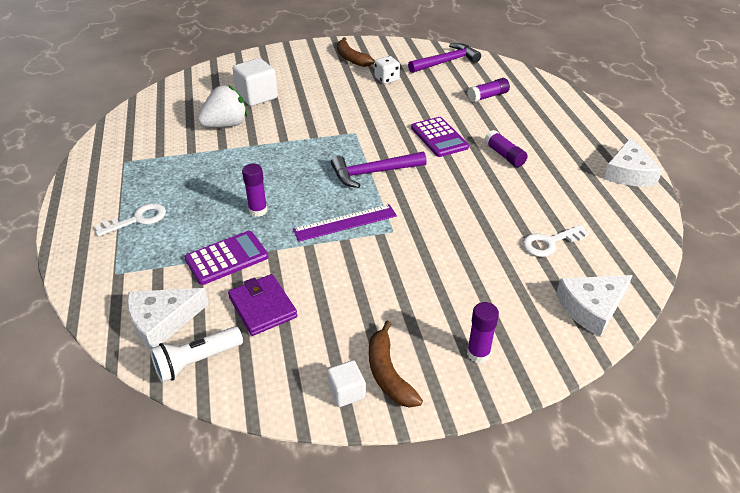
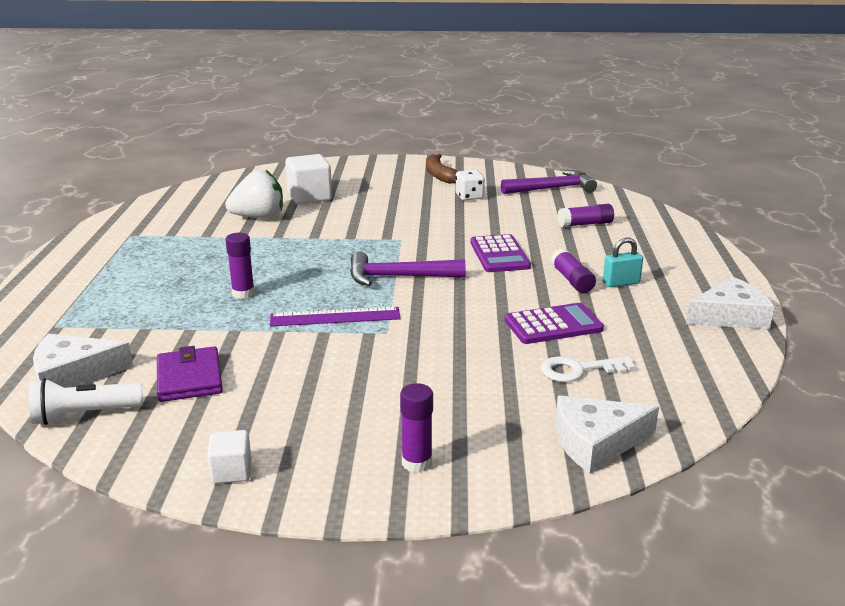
camera: 15 degrees right, 15 degrees down
(137, 219) = (109, 284): white key -> none
(227, 258) = (180, 330): purple calculator -> purple calculator (553, 325)
(388, 373) = (293, 463): brown banana -> none
(540, 153) = (621, 283): none -> turquoise padlock
(628, 173) = (730, 316): white cheese -> white cheese turned 135 degrees counterclockwise

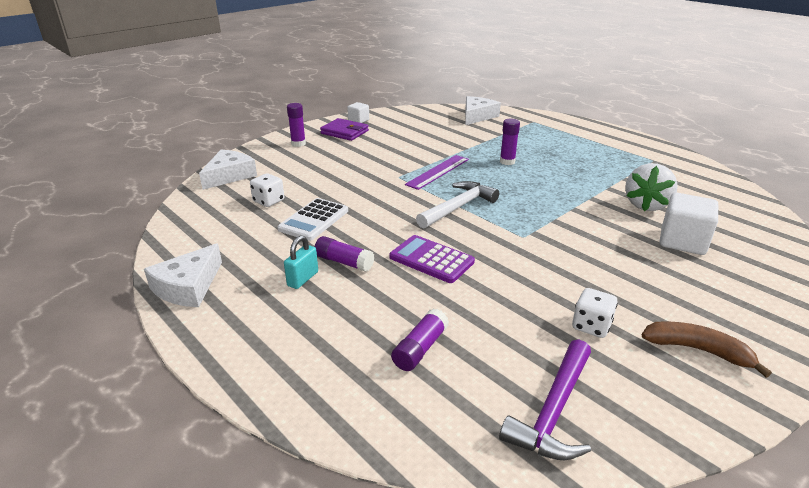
camera: 135 degrees right, 5 degrees up
(84, 415) = (440, 112): white flashlight -> none
(190, 378) = (435, 130): purple wallet -> purple wallet (344, 132)
(398, 277) = (458, 207): purple hammer -> white hammer
(553, 325) = (314, 220): purple calculator -> white calculator
(579, 370) = (269, 201): white key -> white dice

